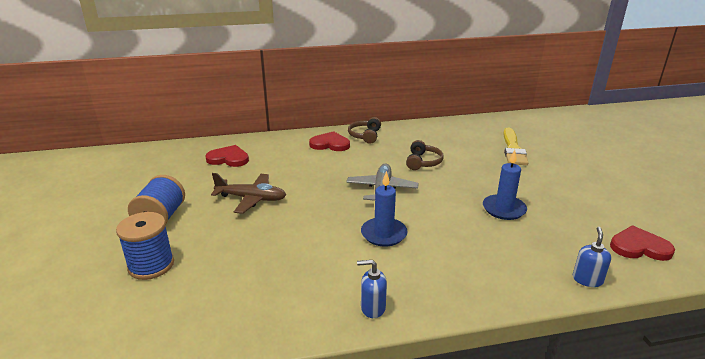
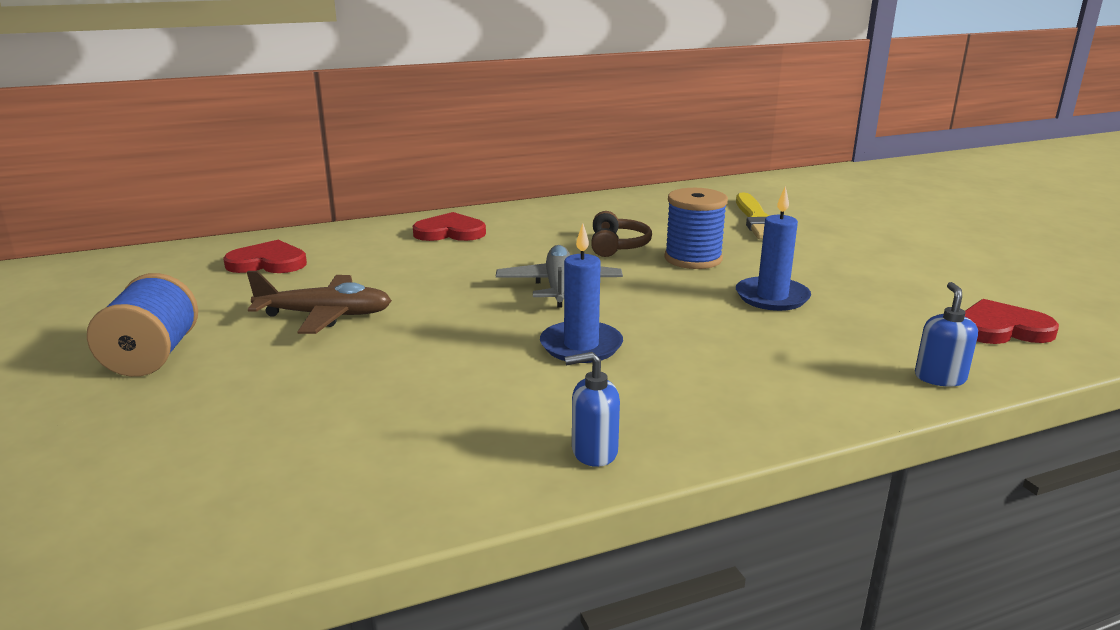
camera: 10 degrees left, 5 degrees down
(151, 265) = (146, 429): blue spool -> blue spool (693, 259)
(365, 136) = (508, 218): brown headphones -> none

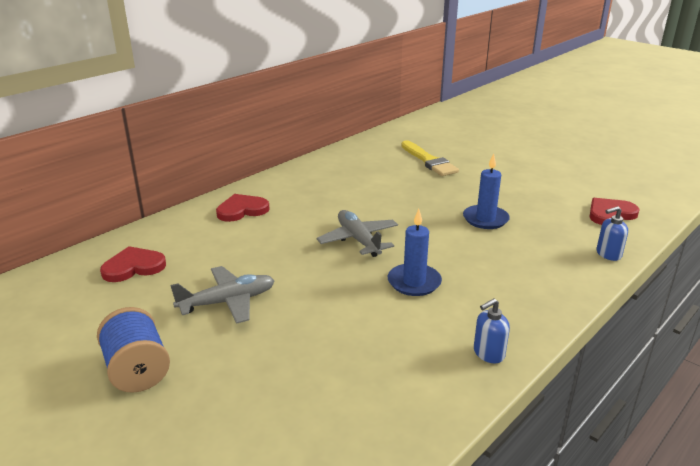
camera: 25 degrees left, 5 degrees up
(325, 315) = (228, 302): brown plane -> grey plane
(618, 246) = (364, 199): brown headphones -> none
(693, 259) = (417, 199): blue spool -> none
(939, 378) = (608, 254): blue soap dispenser -> blue soap dispenser turned 90 degrees counterclockwise

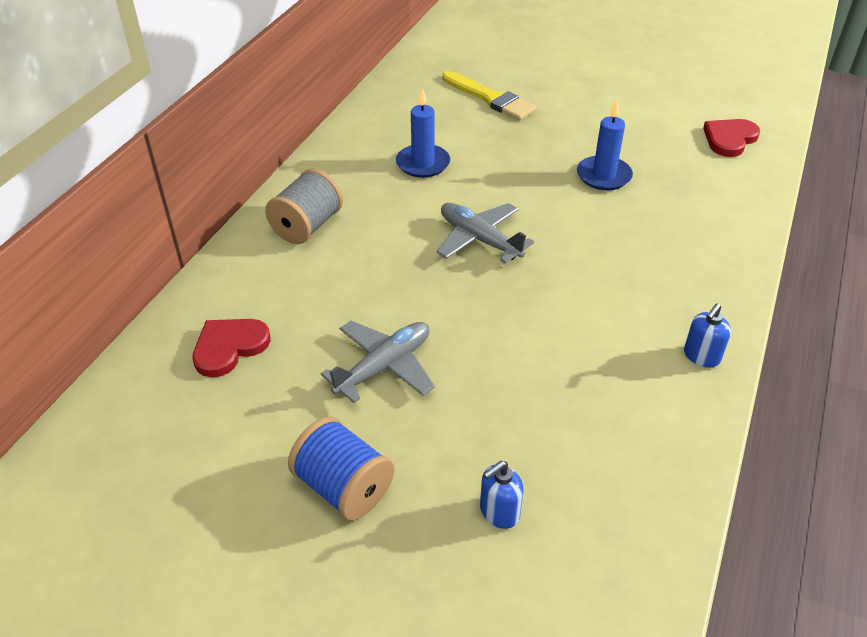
camera: 20 degrees left, 15 degrees up
(242, 210) = (307, 226): red heart -> grey spool
(414, 282) = (576, 284): blue candle -> blue candle (423, 163)
(608, 254) = (753, 196): blue soap dispenser -> blue soap dispenser (499, 512)

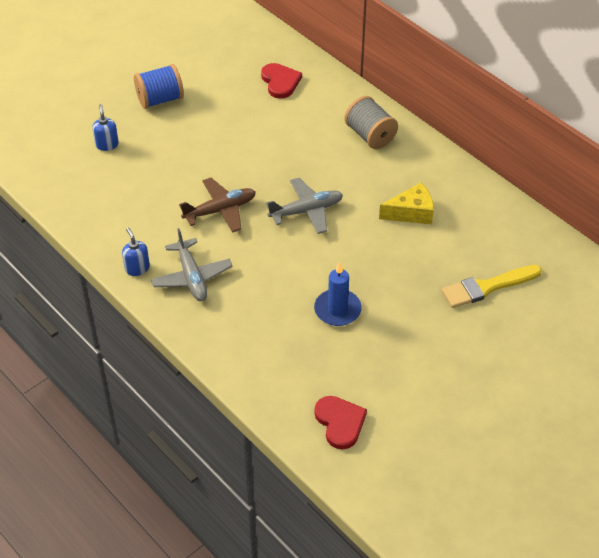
camera: 115 degrees right, 5 degrees up
(384, 366) = (225, 134): grey plane -> grey plane (192, 277)
(423, 163) = (411, 213): blue candle -> yellow cheese
(537, 315) = (220, 210): none -> brown plane

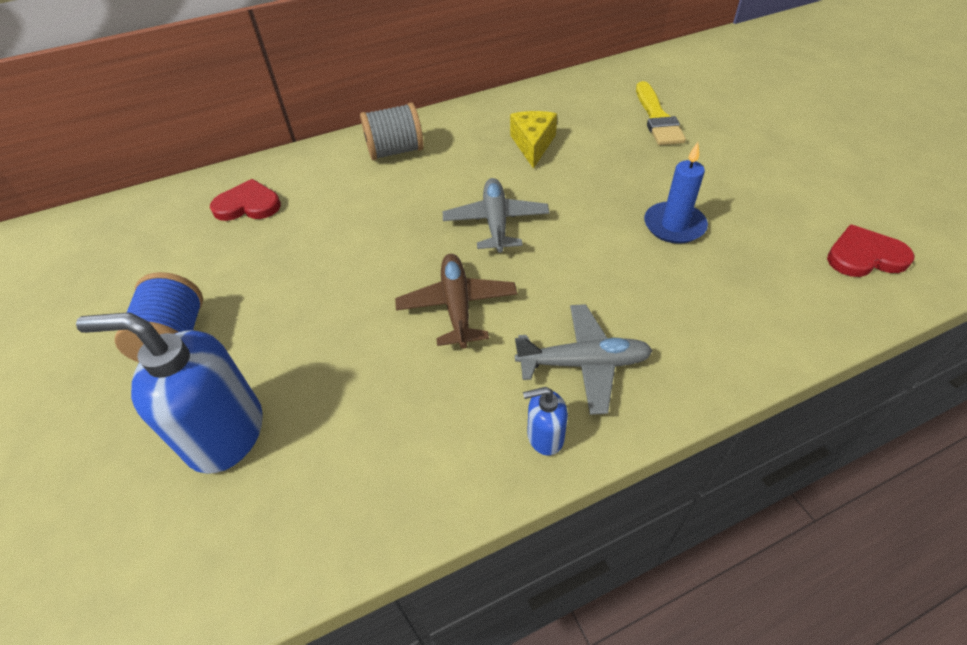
camera: 70 degrees left, 0 degrees up
(107, 144) = (225, 433): blue soap dispenser -> blue soap dispenser, size x2.11

